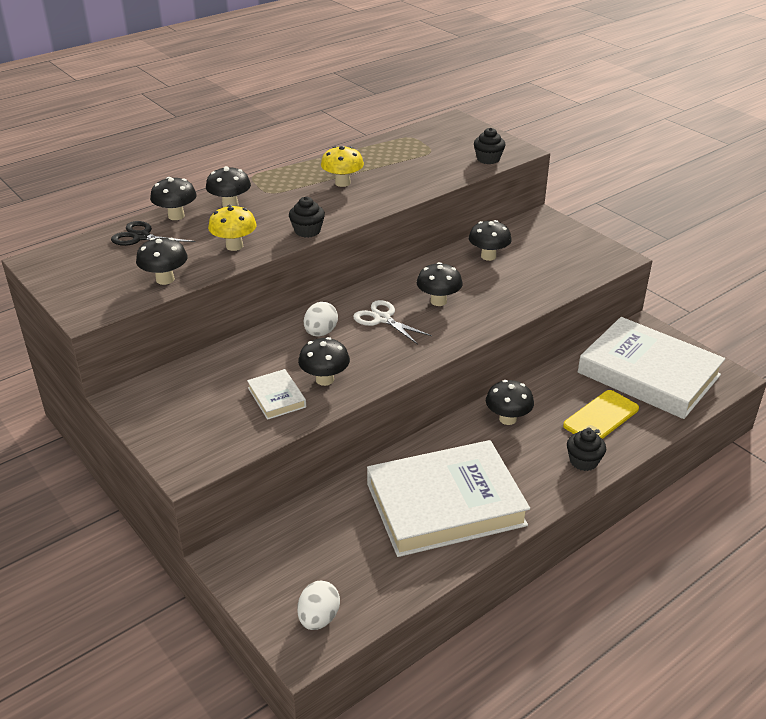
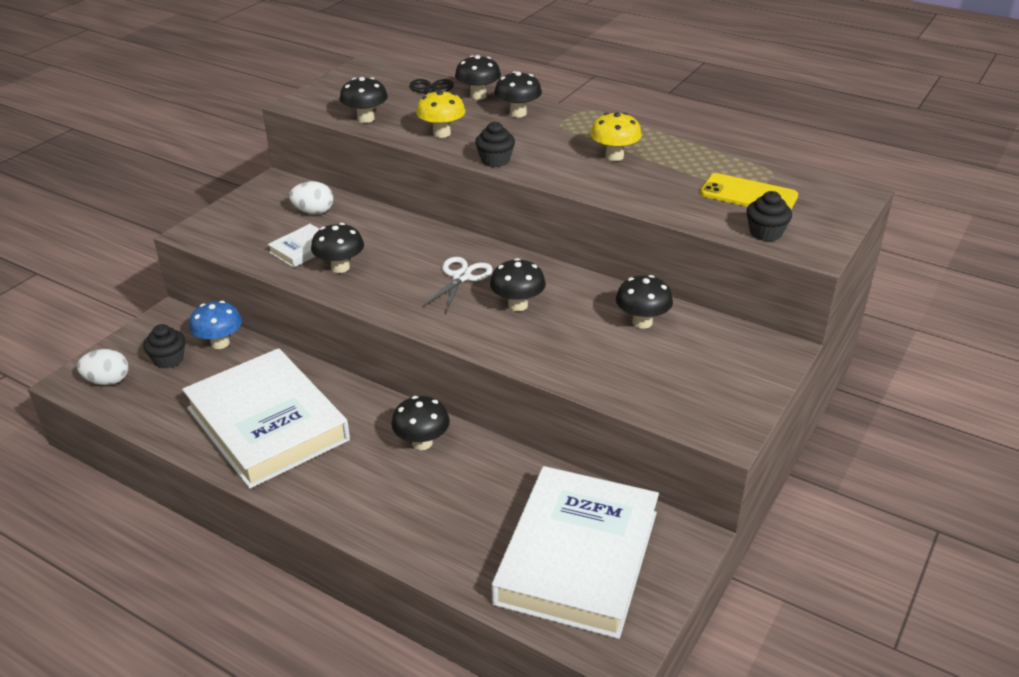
camera: 70 degrees right, 0 degrees up
(302, 523) = (220, 343): none -> blue mushroom
(321, 333) = (416, 247): white egg -> white egg (313, 212)
(583, 461) = (370, 517): black cupcake -> black cupcake (168, 359)
(601, 417) = (460, 521): yellow phone -> yellow phone (748, 195)

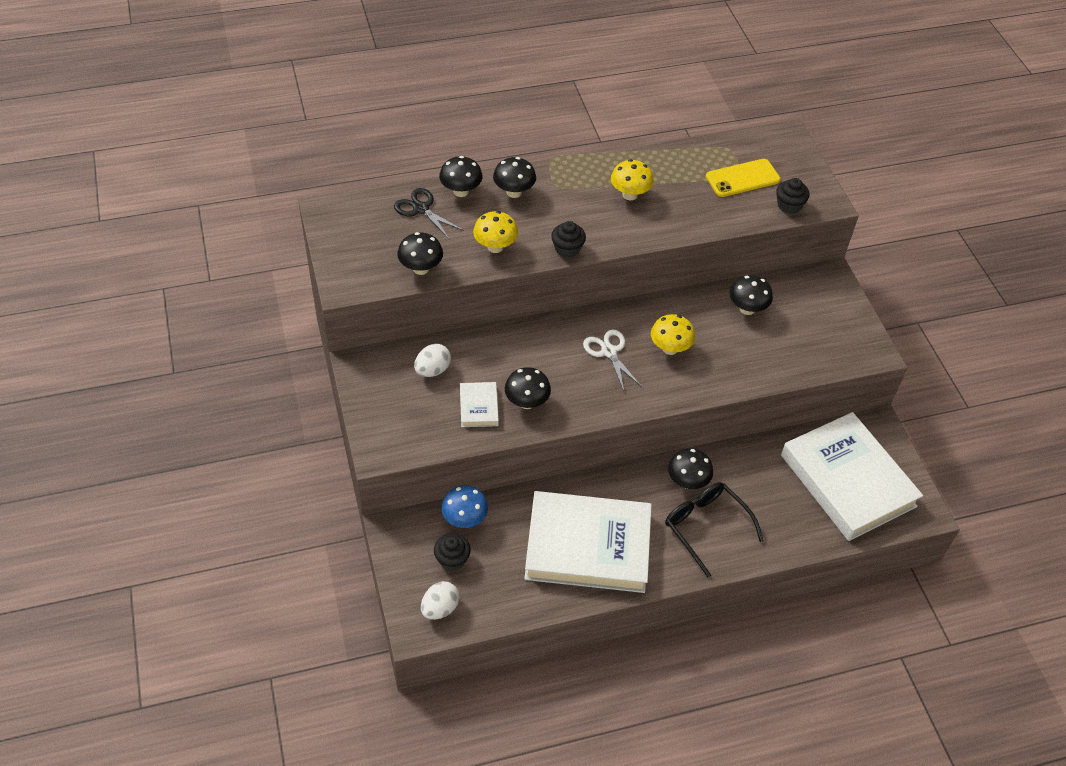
camera: 50 degrees left, 15 degrees up
(380, 485) = (706, 527): none -> black glasses
(517, 305) = (670, 348): black mushroom -> yellow mushroom

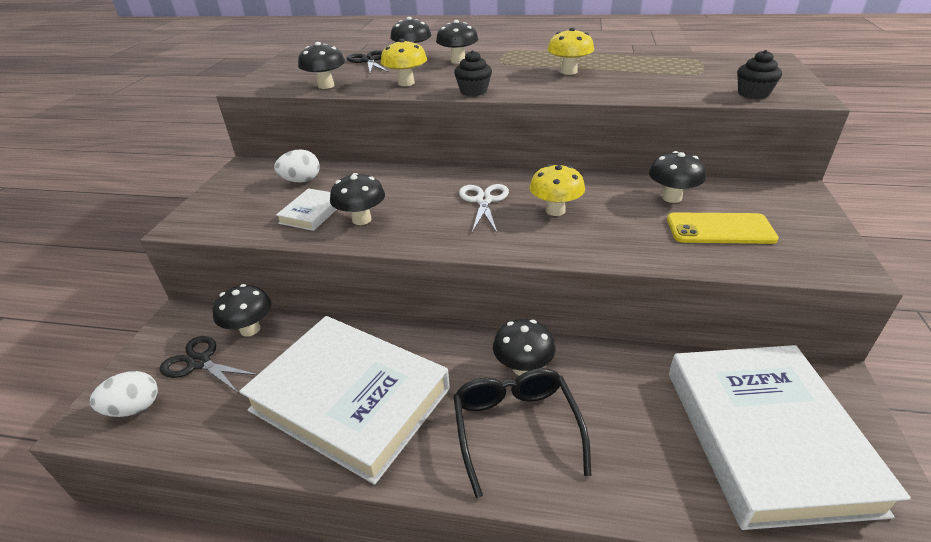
camera: 30 degrees right, 15 degrees down
(452, 559) = (199, 362): black cupcake -> black scissors
(464, 519) = (250, 329): blue mushroom -> black mushroom
(742, 178) = (703, 75): yellow phone -> yellow phone (720, 229)

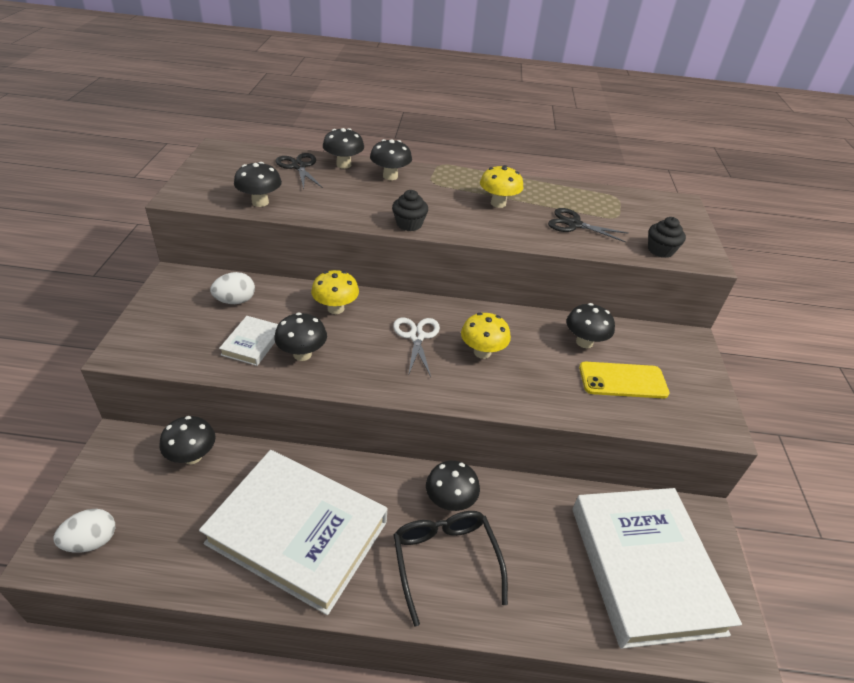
camera: 10 degrees left, 5 degrees up
(199, 362) = (148, 492): black scissors -> black scissors (574, 224)
(406, 83) = (341, 206): yellow mushroom -> yellow mushroom (335, 308)

